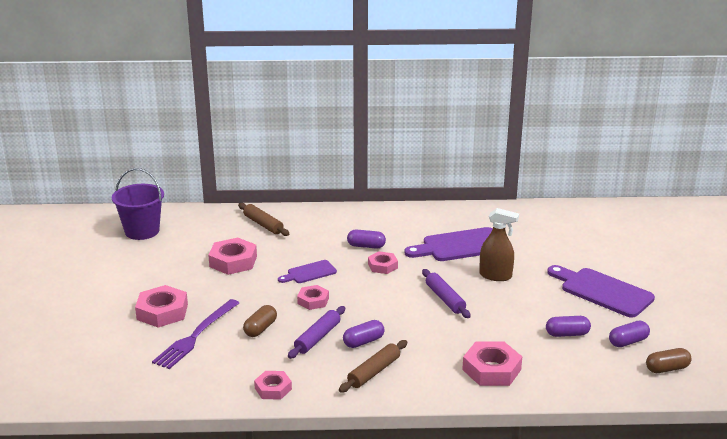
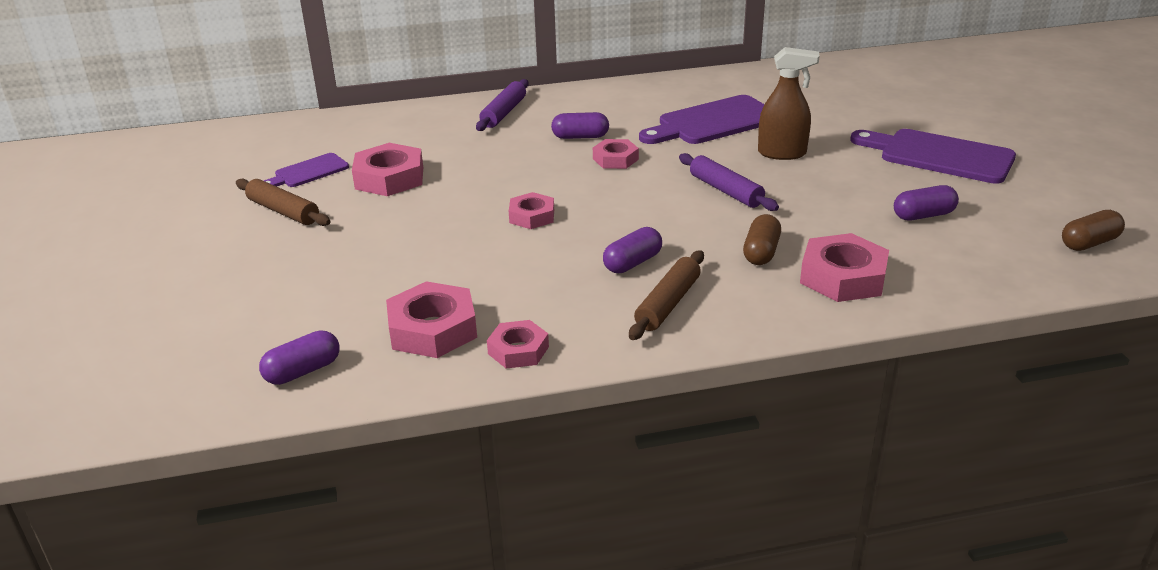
camera: 10 degrees left, 5 degrees up
(142, 231) = (235, 154): purple bucket -> none
(162, 312) = (299, 260): pink nut -> pink nut (432, 329)
(196, 336) = (364, 288): purple fork -> none
(260, 329) = (465, 264): brown capsule -> brown capsule (761, 252)
(263, 224) = (418, 126): brown rolling pin -> brown rolling pin (283, 211)
(309, 273) = (511, 180): purple cutting board -> purple cutting board (308, 172)
(317, 338) = (559, 266): purple rolling pin -> purple rolling pin (503, 113)
(628, 342) = (1013, 215): purple capsule -> purple capsule (303, 371)

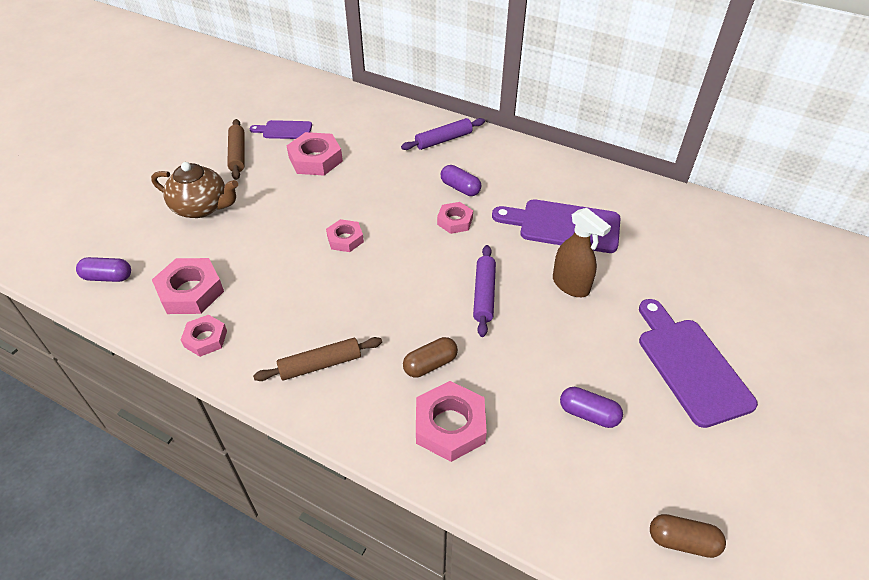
camera: 40 degrees right, 15 degrees up
(319, 267) = (202, 207): none -> brown teapot
(632, 263) = (346, 316): purple capsule -> none

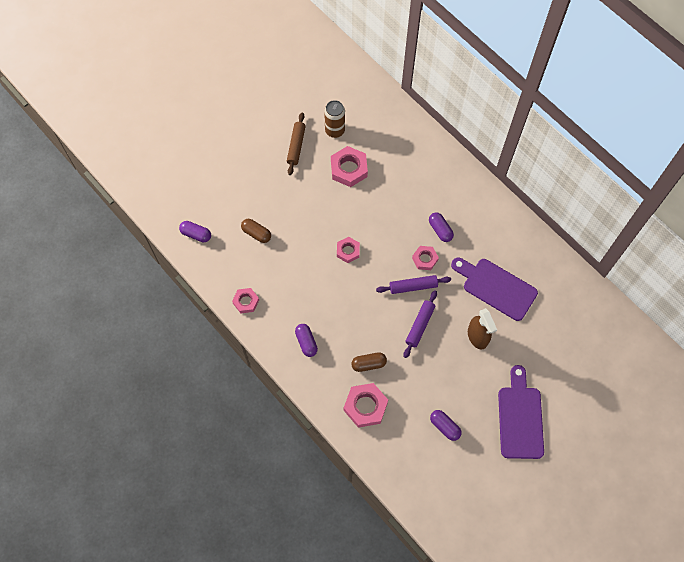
camera: 20 degrees right, 20 degrees up
(190, 291) = (243, 262): pink nut -> none
(202, 207) = (262, 192): brown teapot -> none
(284, 130) = (335, 130): purple cutting board -> brown can
(320, 364) = (306, 342): brown rolling pin -> purple capsule
(443, 140) = (446, 178): purple rolling pin -> purple rolling pin (413, 286)
(682, 541) = (457, 511): brown capsule -> brown capsule (256, 233)

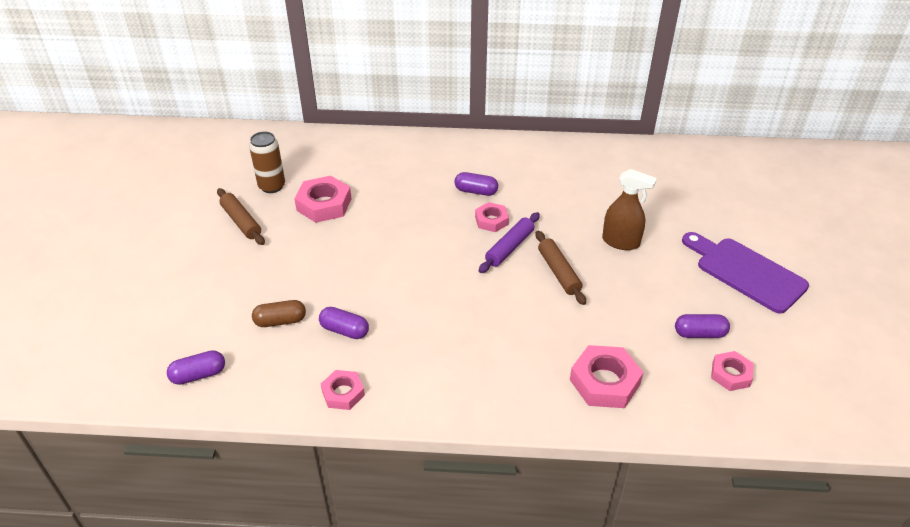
camera: 45 degrees left, 25 degrees down
(306, 342) = (464, 376): purple capsule -> purple capsule (344, 330)
(348, 251) = (406, 265): pink nut -> pink nut (730, 374)
(368, 364) = (555, 342): brown capsule -> none
(420, 325) = (559, 272): purple rolling pin -> brown rolling pin
(496, 287) = (583, 197): purple cutting board -> none

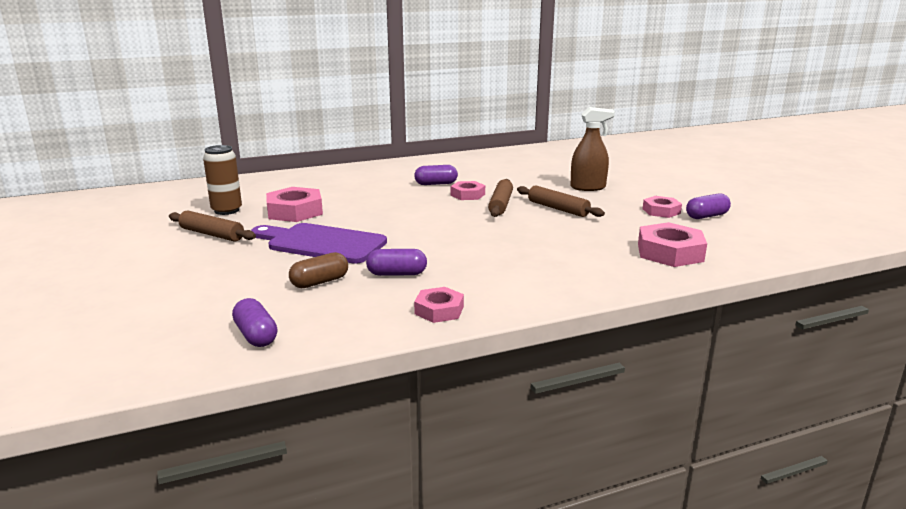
camera: 25 degrees left, 20 degrees down
(198, 375) = (256, 335): purple capsule -> purple capsule turned 75 degrees counterclockwise
(509, 247) = (500, 204): purple rolling pin -> brown rolling pin
(730, 374) = (756, 229): pink nut -> pink nut (661, 211)
(746, 272) = (698, 185): purple cutting board -> purple cutting board (322, 243)

